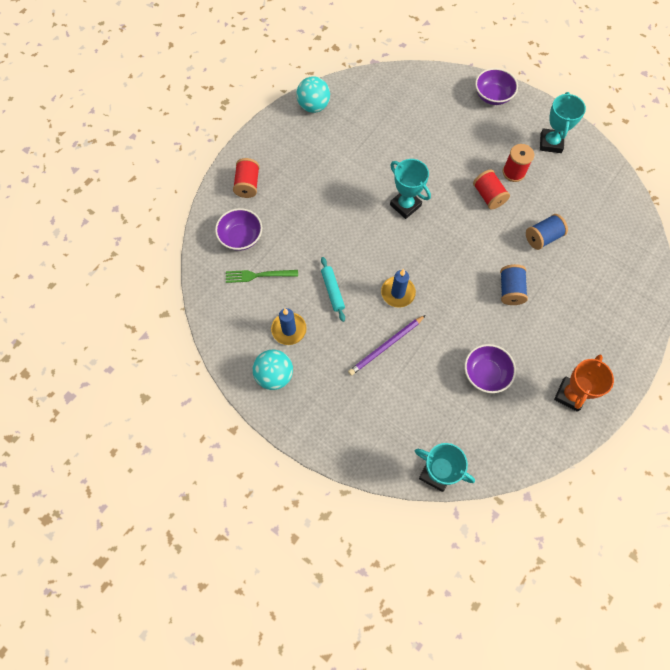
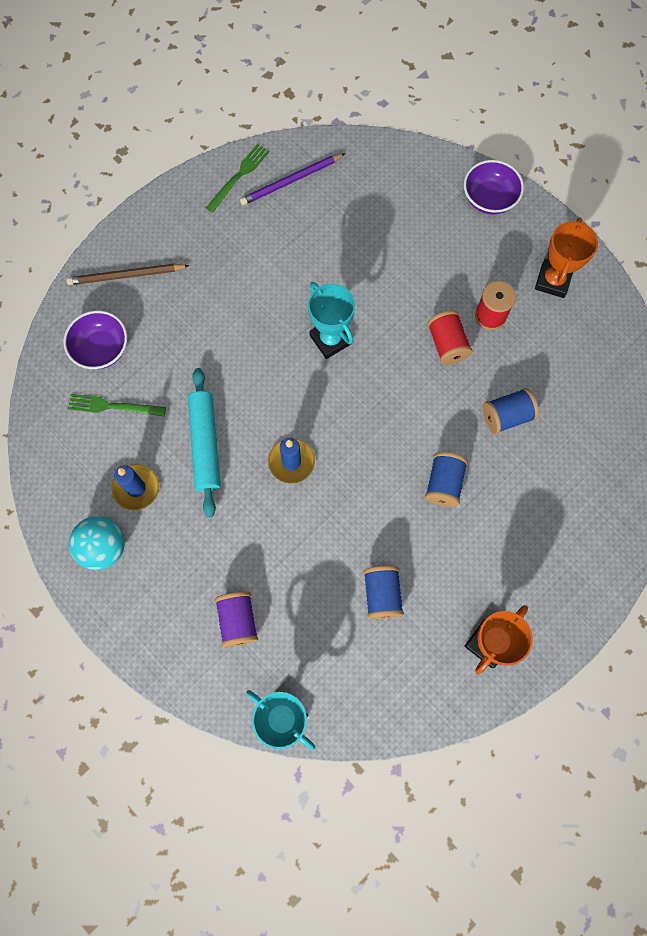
camera: 10 degrees right, 5 degrees up
(247, 184) = (126, 276): red spool -> brown pencil
(313, 106) = (239, 176): turquoise ball -> green fork
(333, 291) = (205, 444): turquoise rolling pin -> turquoise rolling pin, size x1.58
(386, 346) = (258, 533): purple pencil -> purple pencil (291, 181)
(386, 410) = (238, 620): none -> purple spool
(485, 373) = (382, 594): purple bowl -> blue spool
(550, 143) = (552, 281): turquoise trophy -> orange trophy

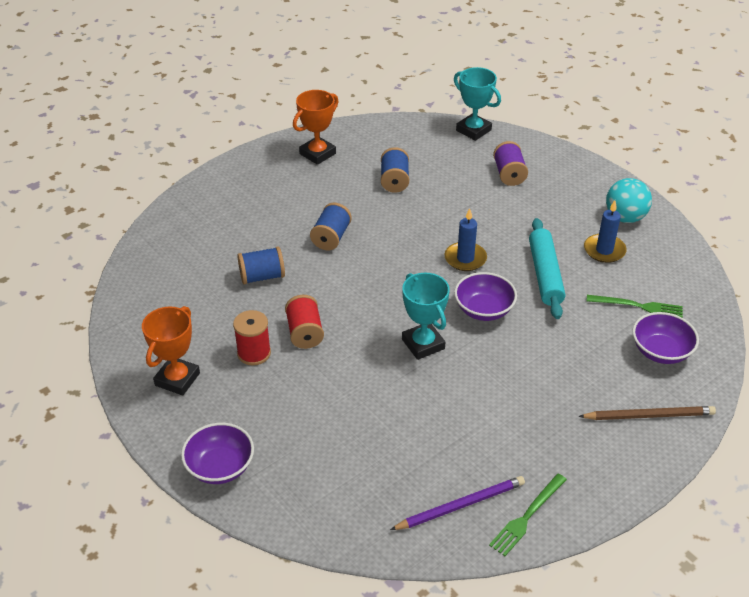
camera: 175 degrees left, 30 degrees down
(271, 388) = (483, 310): none -> purple bowl

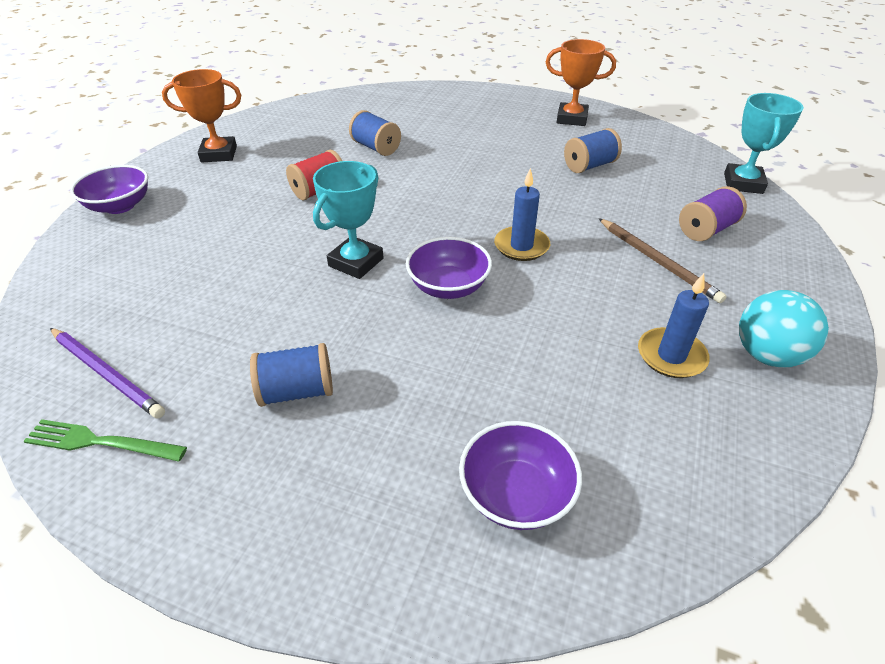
camera: 60 degrees right, 0 degrees up
(254, 353) = (273, 175): red spool -> none
(331, 237) = (464, 161): blue spool -> blue spool (297, 391)
(545, 274) = (560, 315): turquoise rolling pin -> none
(638, 306) = (592, 432): green fork -> none
(649, 415) = (360, 525): brown pencil -> brown pencil (658, 262)

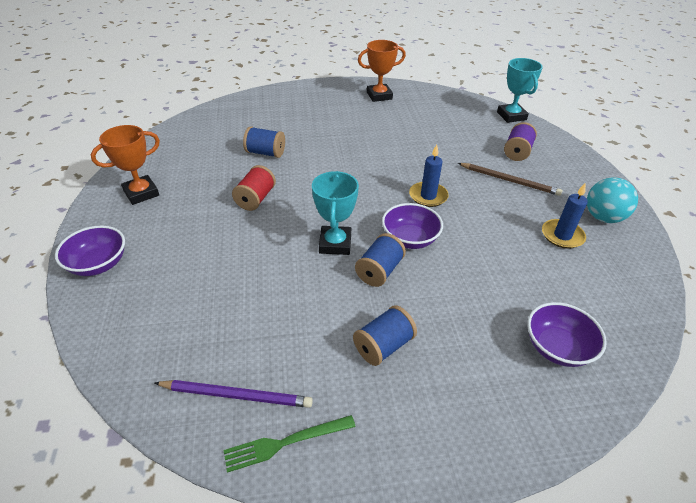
camera: 30 degrees left, 0 degrees up
(589, 166) = (419, 128): blue spool -> blue spool (379, 271)

